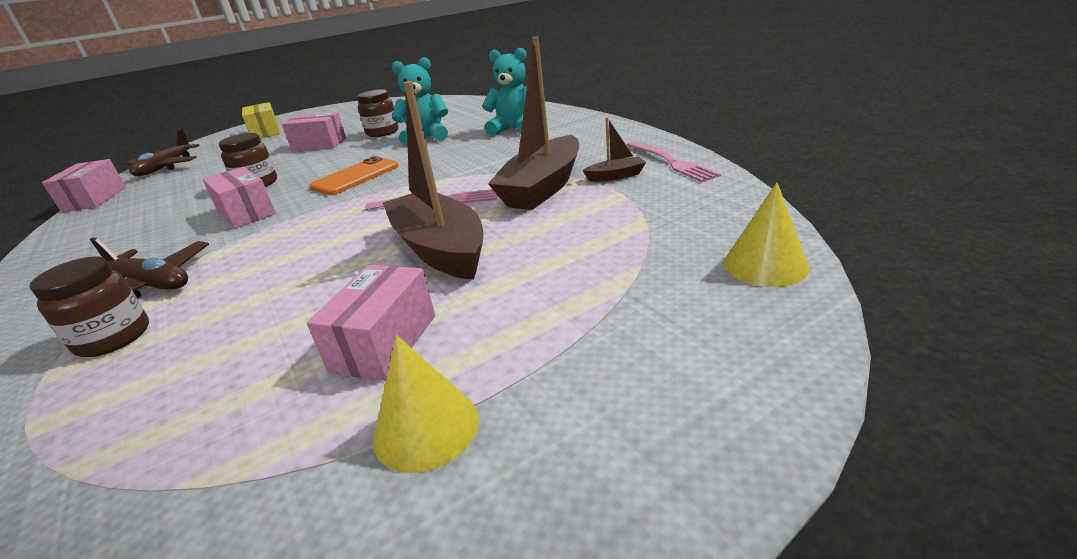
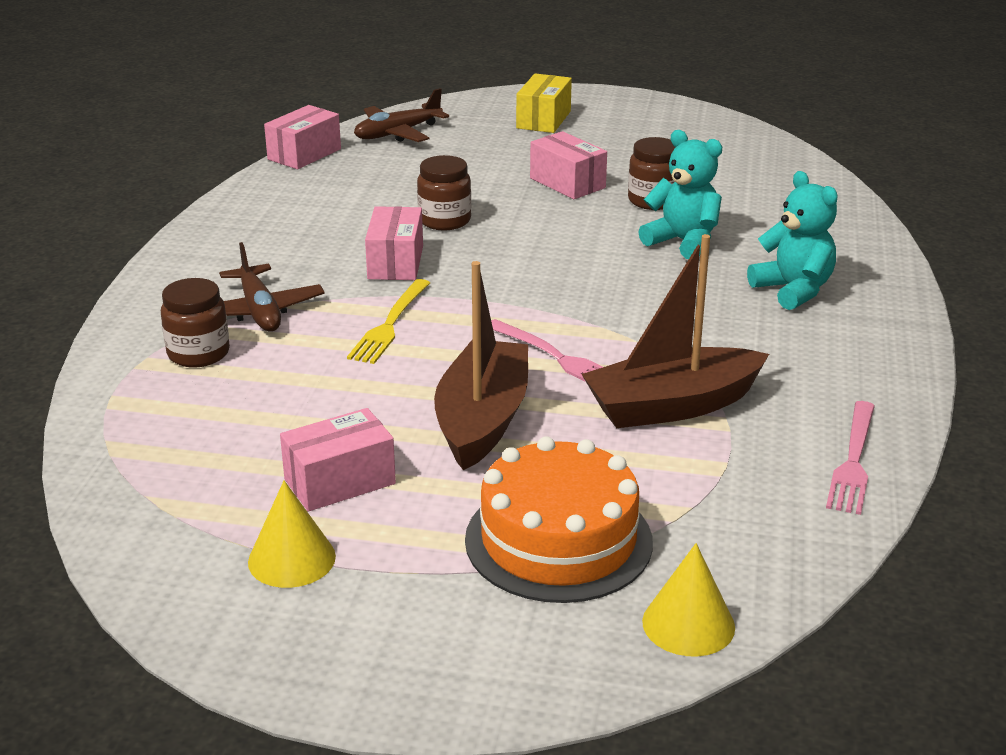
camera: 40 degrees right, 0 degrees up
(288, 240) = (389, 325): none -> yellow fork
(355, 177) = (536, 268): orange phone -> none
(608, 275) = (558, 540): none -> orange cake
(616, 176) = (762, 440): brown boat -> none

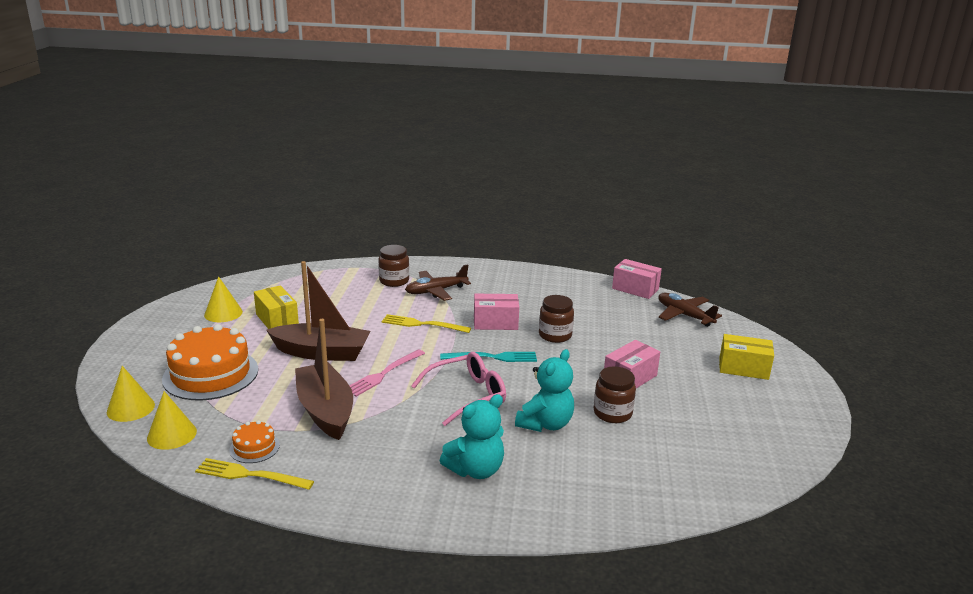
camera: 85 degrees right, 5 degrees down
(340, 482) = (277, 320): pink box -> yellow box
(508, 268) = (493, 357): none -> turquoise fork
(617, 291) = (467, 395): none -> pink glasses
(765, 556) = (172, 435): none -> yellow cone
(784, 464) = (254, 447): none -> orange cake
(853, 462) = (249, 475): pink fork -> yellow fork

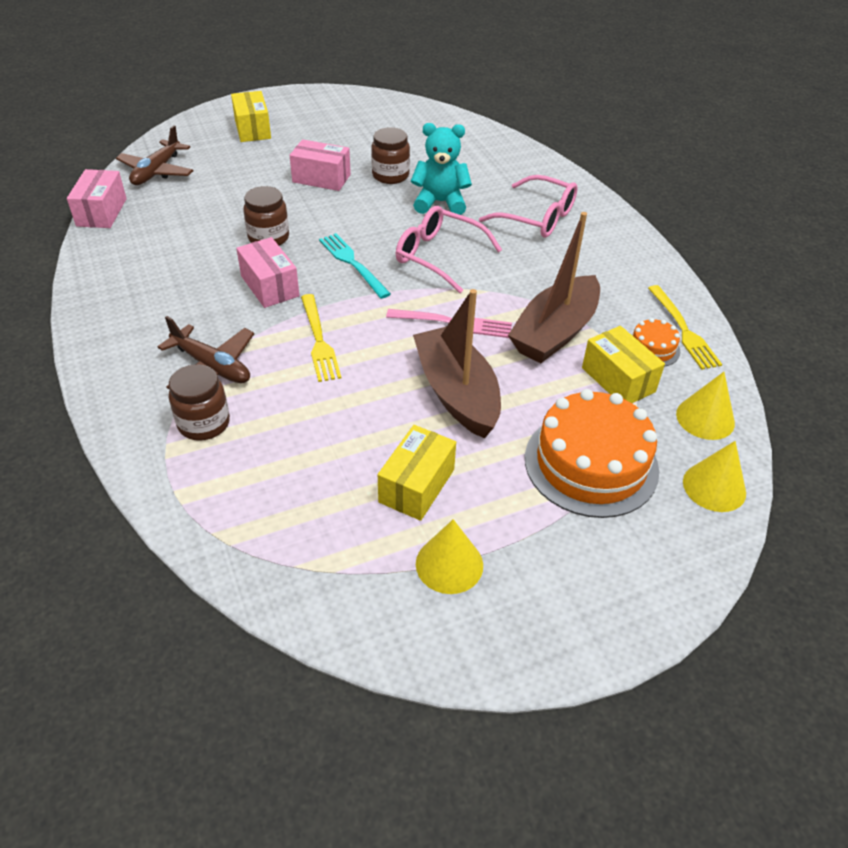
camera: 120 degrees left, 20 degrees up
(250, 416) = (618, 379): none -> yellow box
(475, 470) = (537, 217): turquoise teddy bear -> pink glasses

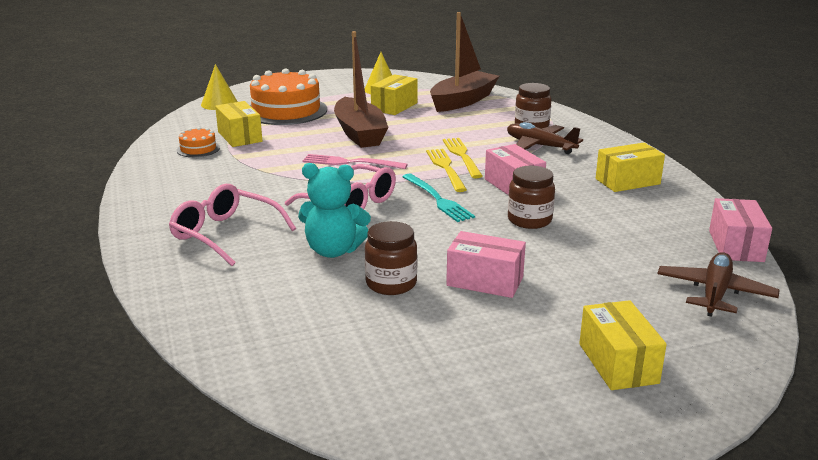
camera: 175 degrees left, 20 degrees down
(140, 295) = (627, 181): none -> yellow box
(554, 332) = (269, 157): brown boat -> brown boat (463, 101)
(684, 330) = (162, 156): yellow fork -> yellow fork (445, 168)
(705, 418) = (196, 123): yellow cone -> none

